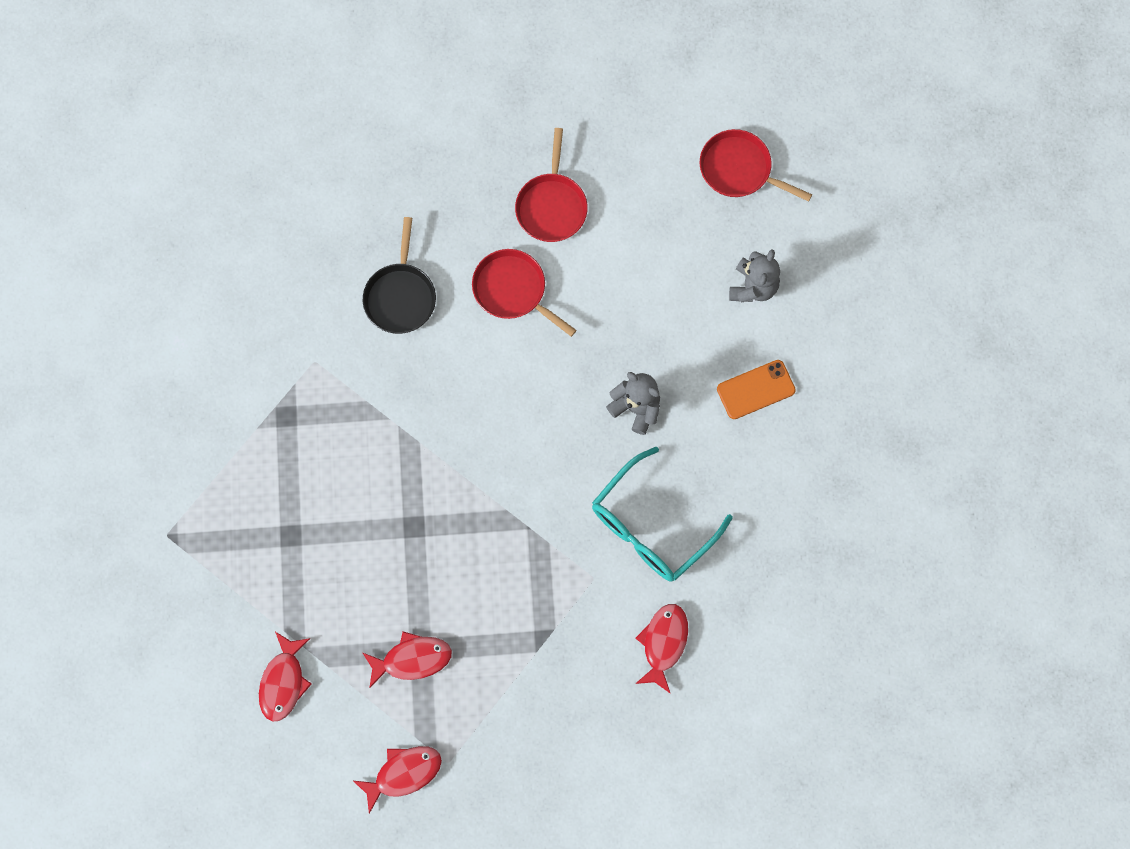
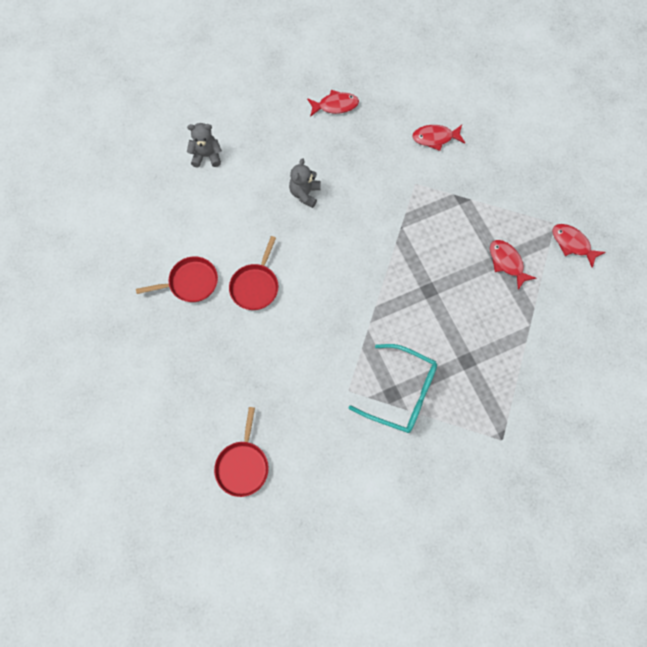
camera: 110 degrees left, 5 degrees down
(283, 682) = (556, 330): red fish -> red fish (335, 105)
(400, 296) = (284, 352): black pan -> none
(651, 526) = (372, 164): turquoise glasses -> turquoise glasses (402, 393)
(739, 169) = (132, 185): red pan -> red pan (243, 465)
(756, 390) = (270, 136): orange phone -> none

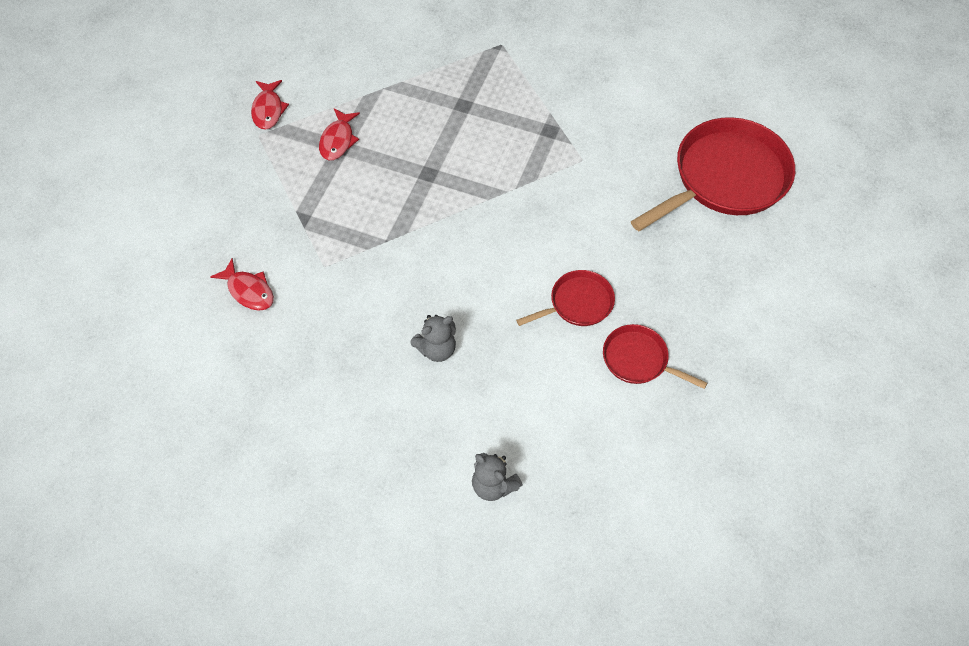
camera: 135 degrees left, 10 degrees down
(243, 465) = (725, 178): red pan -> red pan, size x1.98
(335, 105) = (296, 416): red fish -> none
(402, 393) = (541, 125): turquoise glasses -> none

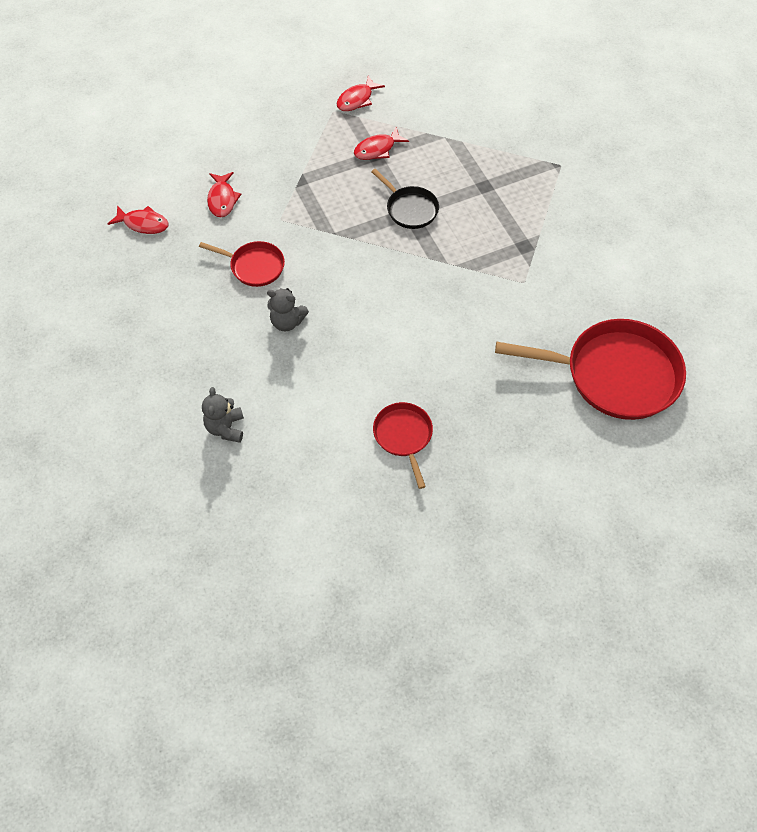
camera: 45 degrees right, 0 degrees up
(198, 373) = (143, 224): none -> red fish
(425, 170) = (410, 209): none -> black pan
(577, 303) = (407, 369): red pan -> red pan (254, 266)

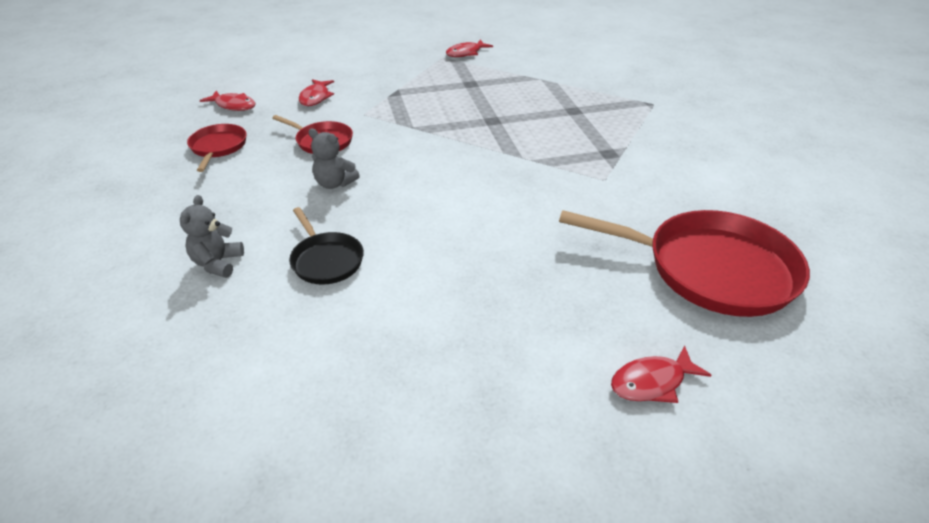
camera: 10 degrees right, 20 degrees down
(377, 149) = (474, 81): red fish -> red fish (652, 382)
(403, 436) = (427, 298): red pan -> red pan (218, 147)
(410, 209) = (494, 118): black pan -> black pan (326, 260)

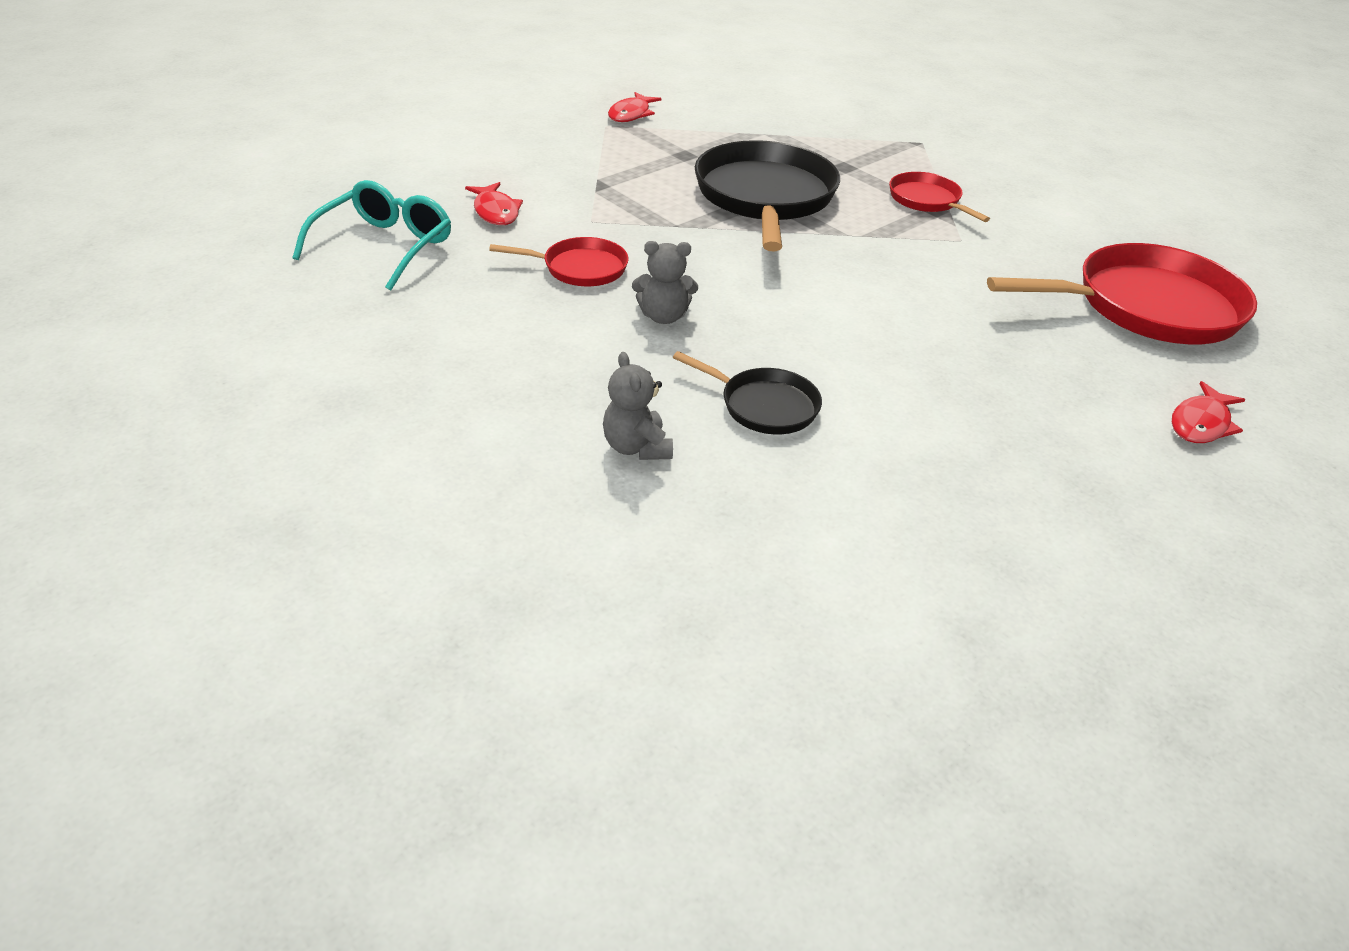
camera: 30 degrees left, 0 degrees up
(218, 147) = (441, 308): red pan -> red pan (927, 200)
(233, 105) = (385, 246): red fish -> turquoise glasses
(492, 121) = (765, 197): none -> black pan

